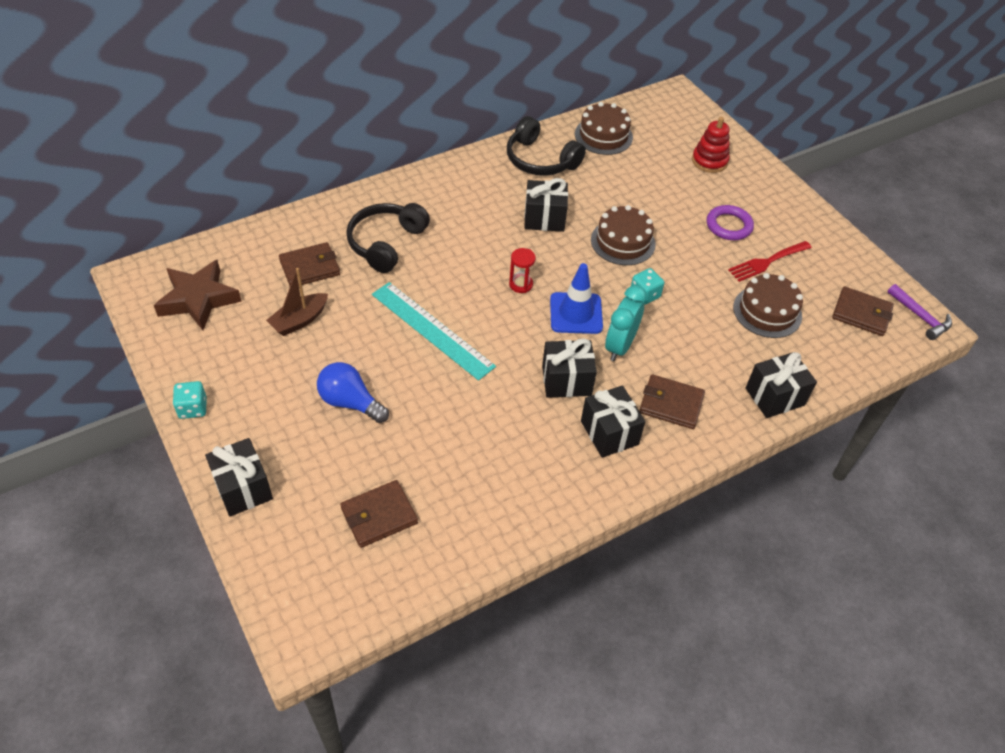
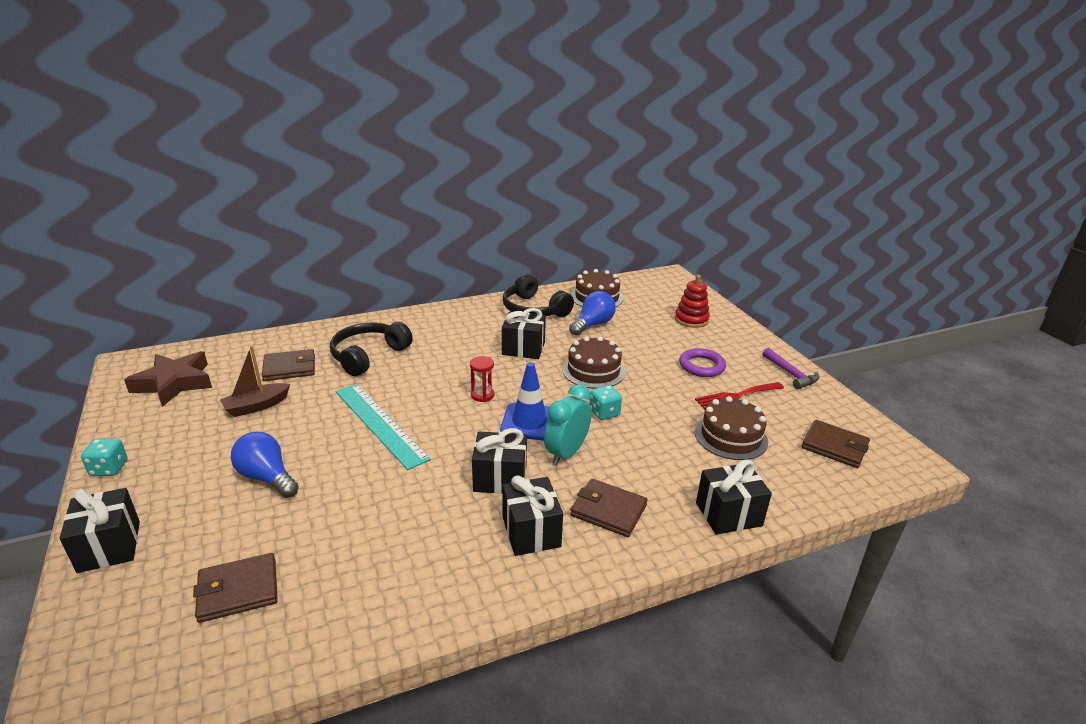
camera: 10 degrees right, 20 degrees down
(608, 177) = (592, 324): none -> blue light bulb
(920, 317) = (901, 455): purple hammer -> purple hammer (791, 374)

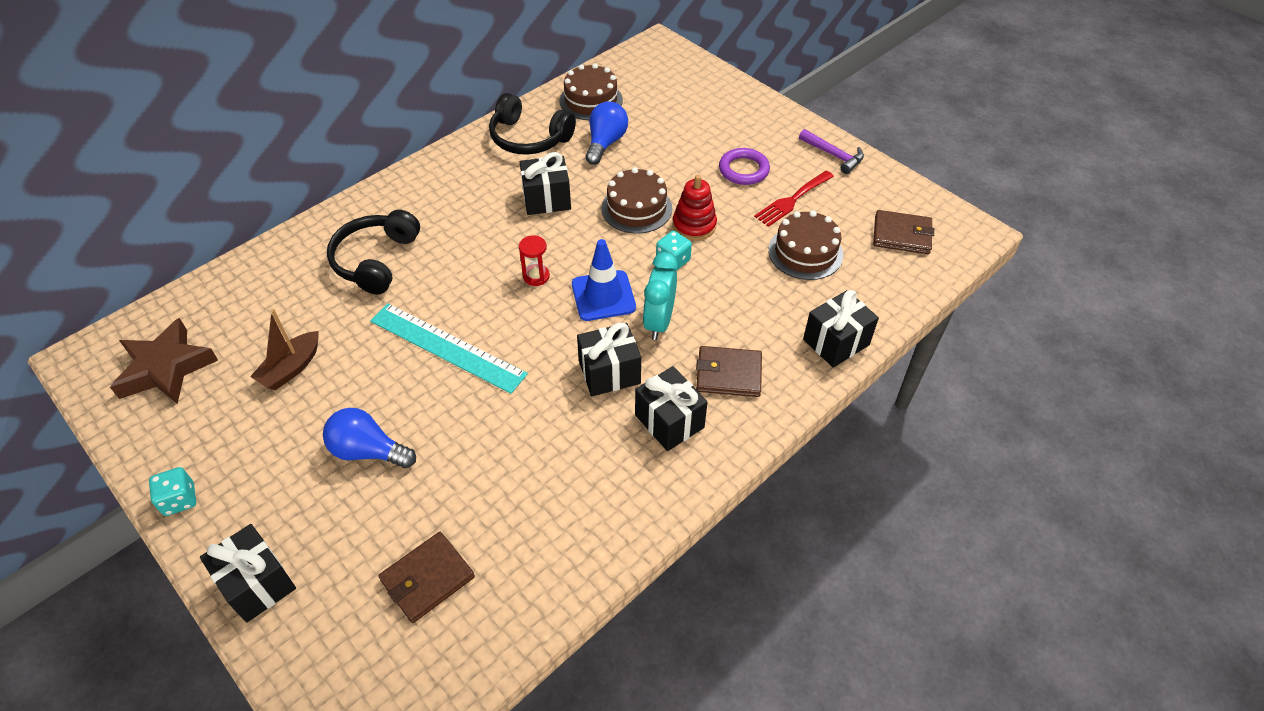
camera: 20 degrees left, 20 degrees up
(289, 368) = (293, 305): brown wallet -> none
(691, 320) = (707, 107): red stacking toy -> red stacking toy (694, 225)

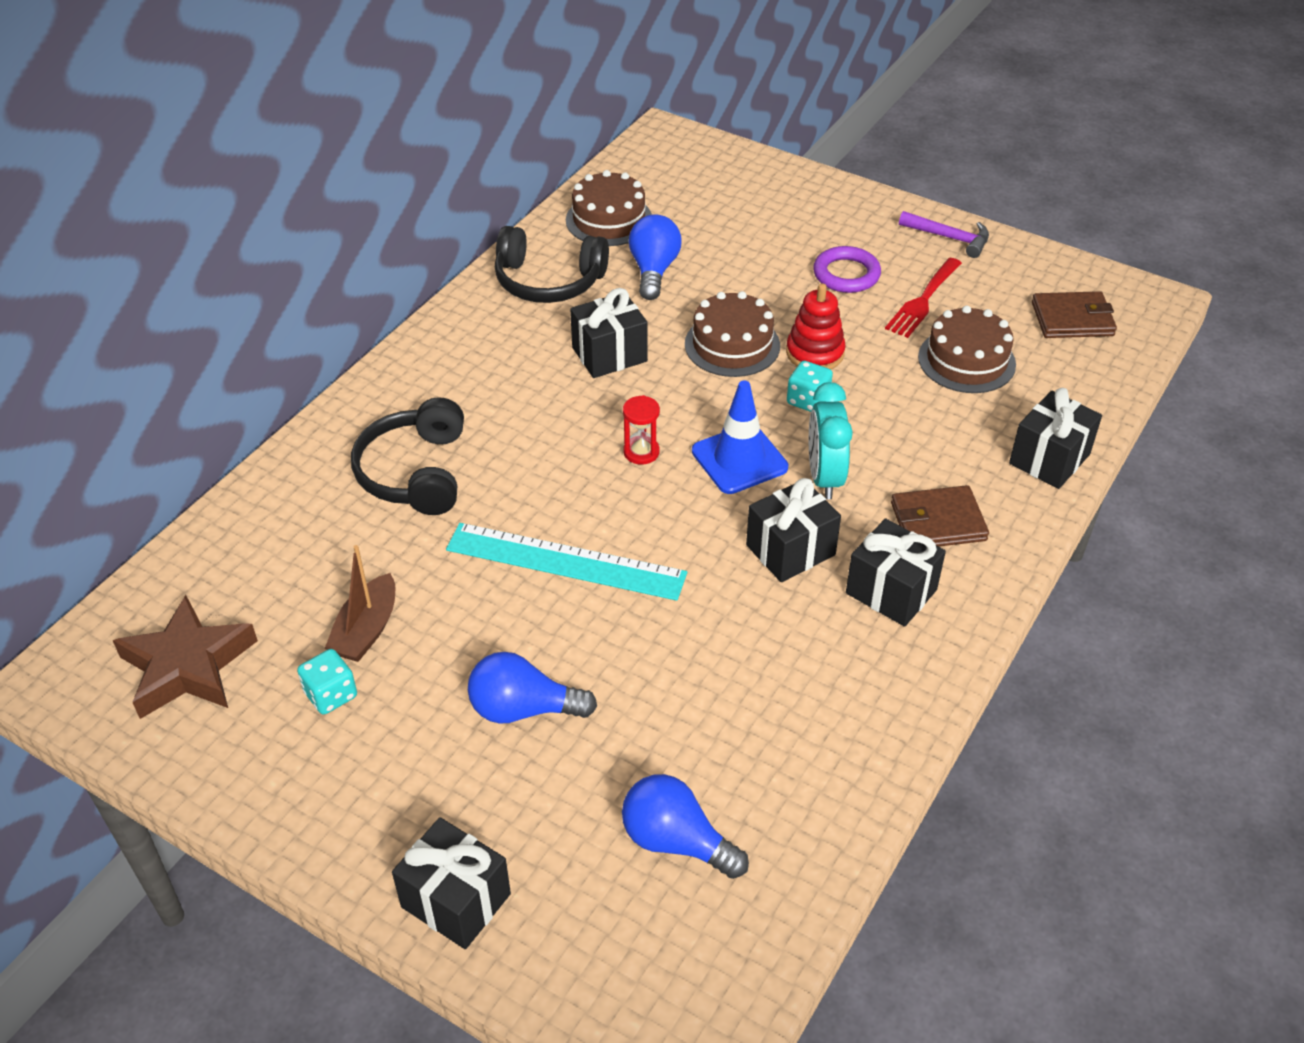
camera: 15 degrees left, 5 degrees down
(179, 500) = (295, 825): turquoise dice -> turquoise dice (331, 695)
(427, 578) = (676, 841): brown wallet -> blue light bulb

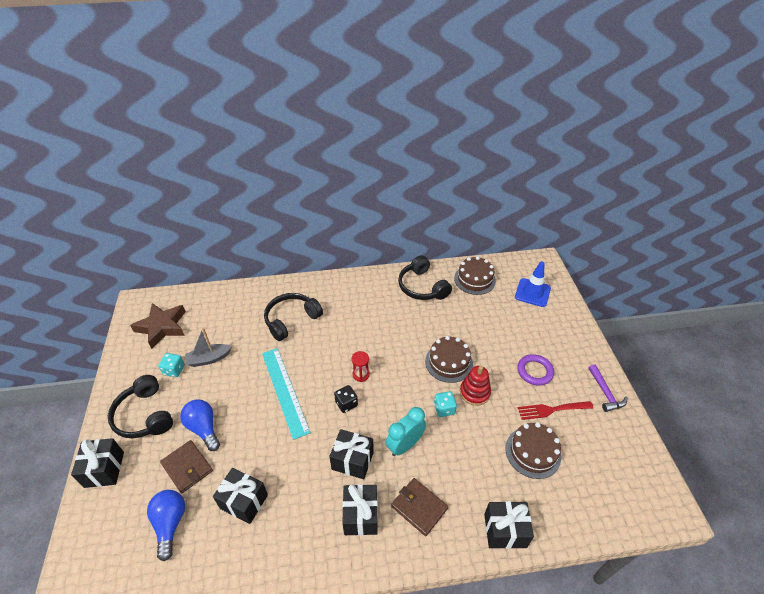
camera: 50 degrees right, 0 degrees up
(366, 630) = (209, 359): brown boat -> grey boat
(393, 786) = (145, 415): none -> black headphones
(609, 354) = (403, 330): black gift -> black gift (244, 501)
(653, 270) = (462, 311): blue light bulb -> none
(678, 500) = (346, 404): none -> black dice
(739, 459) = (387, 408): blue traffic cone -> blue traffic cone (532, 292)
(1072, 319) = (612, 479): brown wallet -> brown wallet (187, 467)

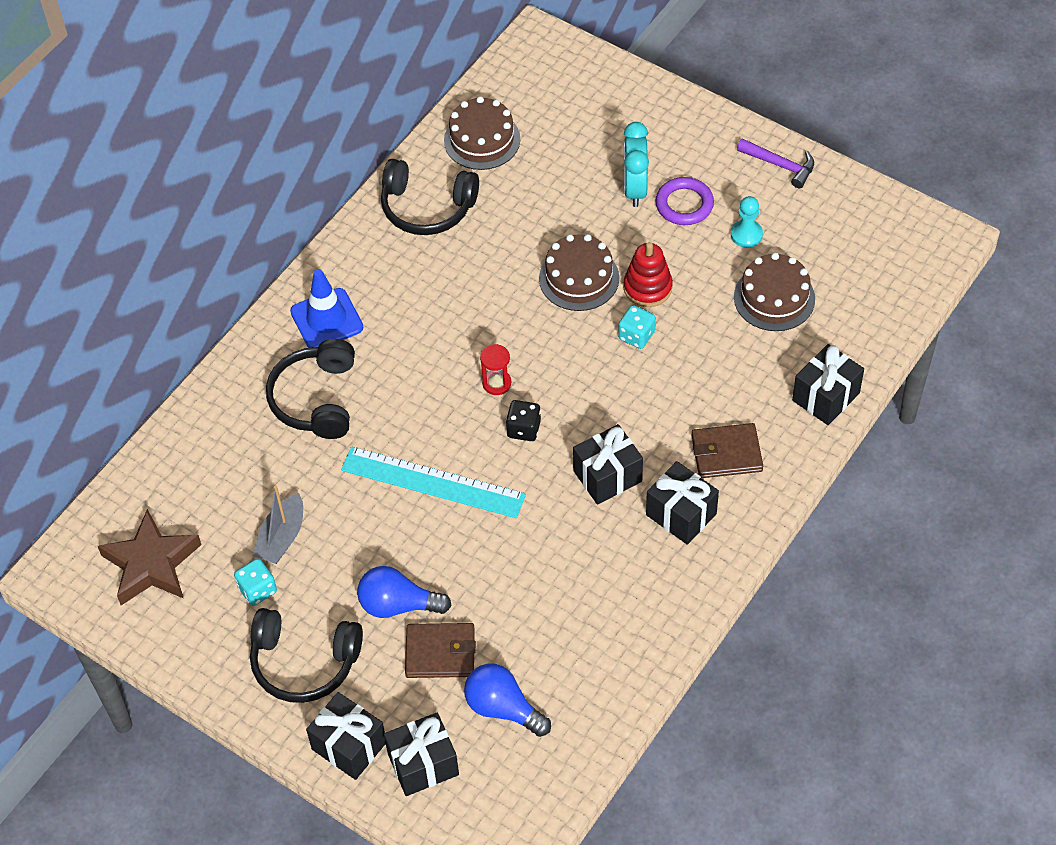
camera: 45 degrees left, 10 degrees up
(244, 501) = (549, 618): black gift -> black gift (423, 764)
(405, 445) = (641, 410): turquoise clock -> turquoise clock (635, 189)
(532, 292) = (574, 99): blue traffic cone -> blue traffic cone (326, 319)
(551, 410) = (746, 235): red fork -> turquoise pawn

